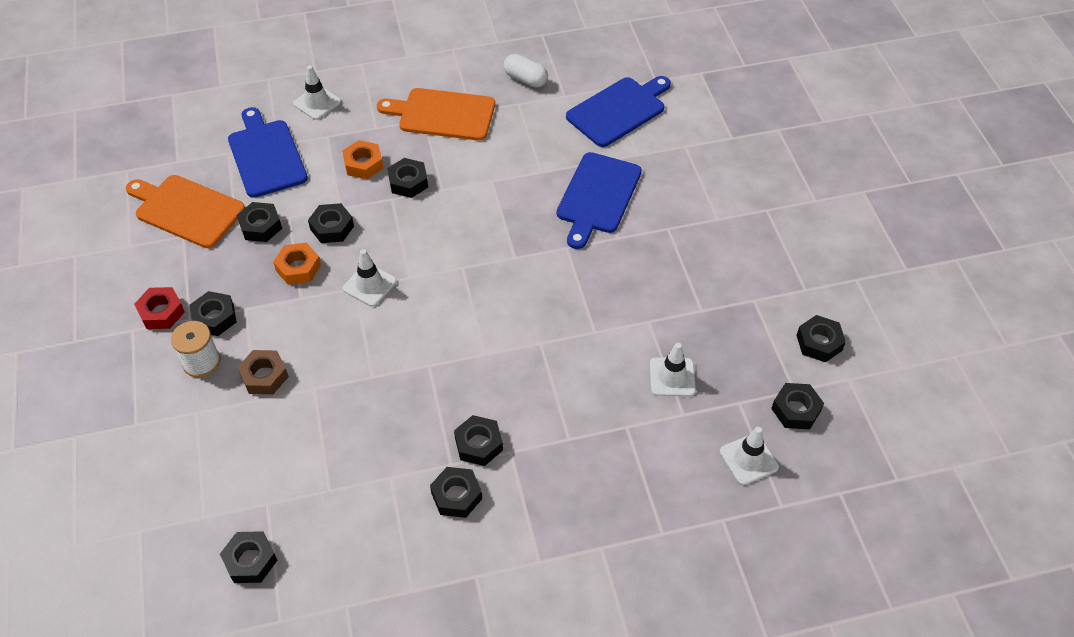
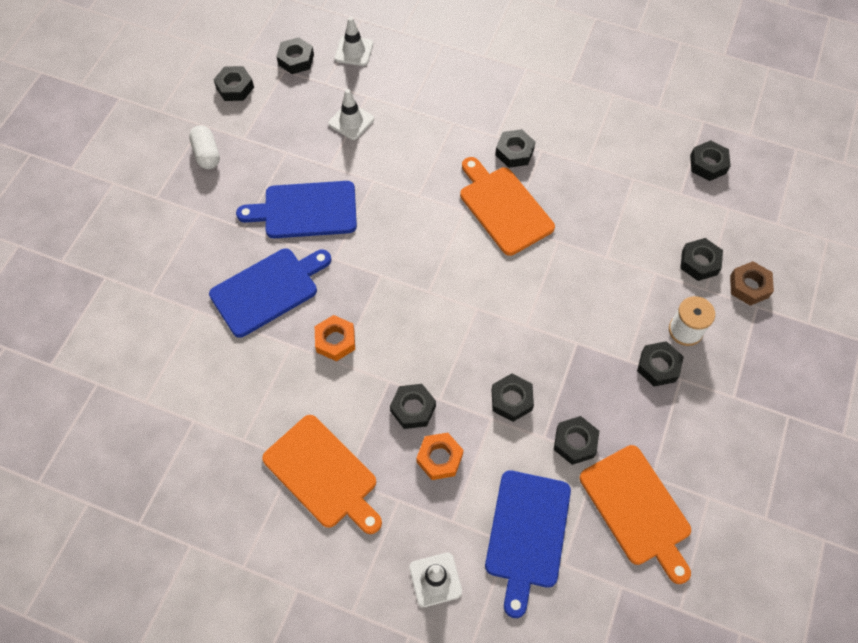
camera: 145 degrees left, 10 degrees up
(161, 312) = (702, 400): red nut -> none
(264, 376) = (640, 289): brown nut -> brown nut (749, 286)
(298, 268) = (563, 374): orange nut -> orange nut (335, 341)
(369, 285) = (513, 320): white traffic cone -> none
(448, 378) = (503, 207): none -> orange cutting board
(456, 496) = (551, 130): black nut -> black nut (699, 262)
(525, 79) = (209, 468): white capsule -> white capsule (207, 154)
(618, 110) = (164, 369): blue cutting board -> blue cutting board (306, 210)

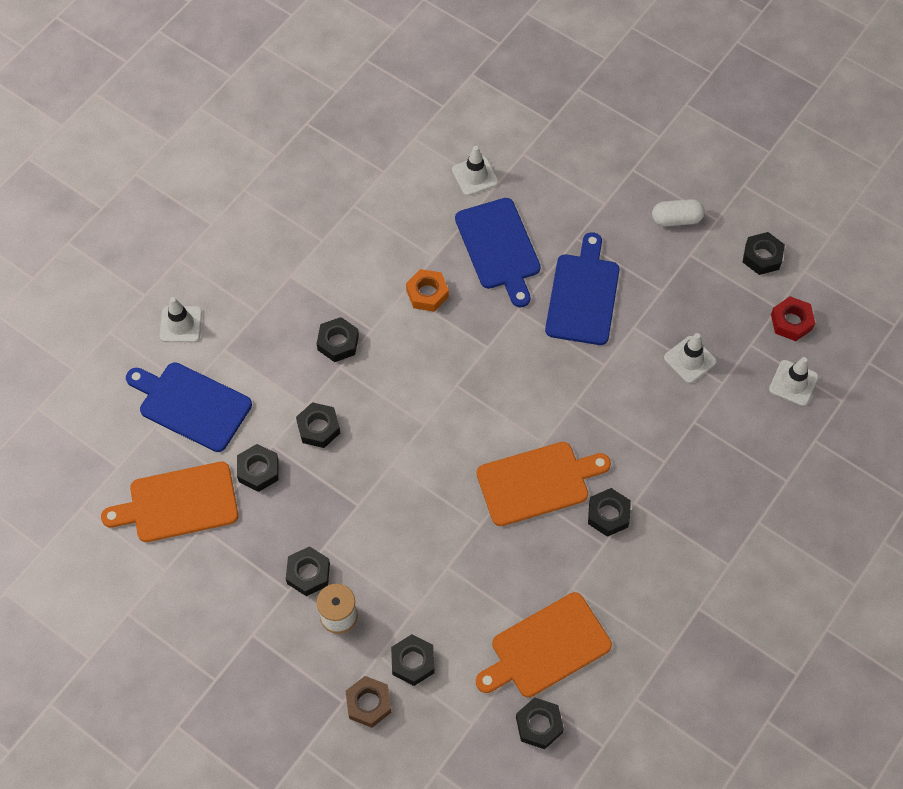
camera: 105 degrees right, 0 degrees up
(185, 331) = (475, 176): none -> white traffic cone
(296, 60) = (791, 322): black nut -> red nut
(323, 474) = (301, 259): orange cutting board -> orange cutting board (546, 647)
(439, 458) = (283, 353): orange nut -> none

